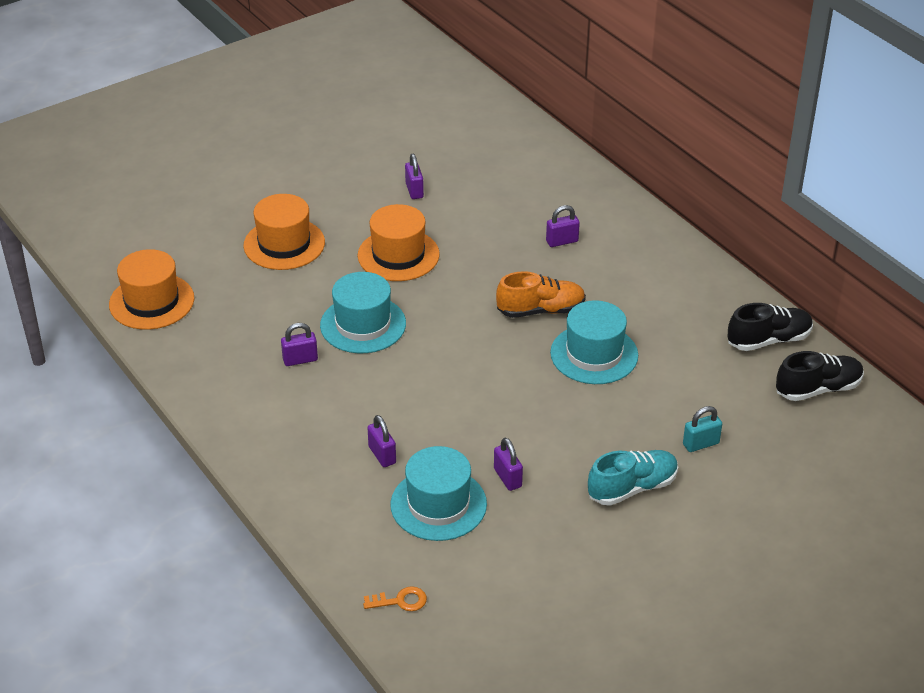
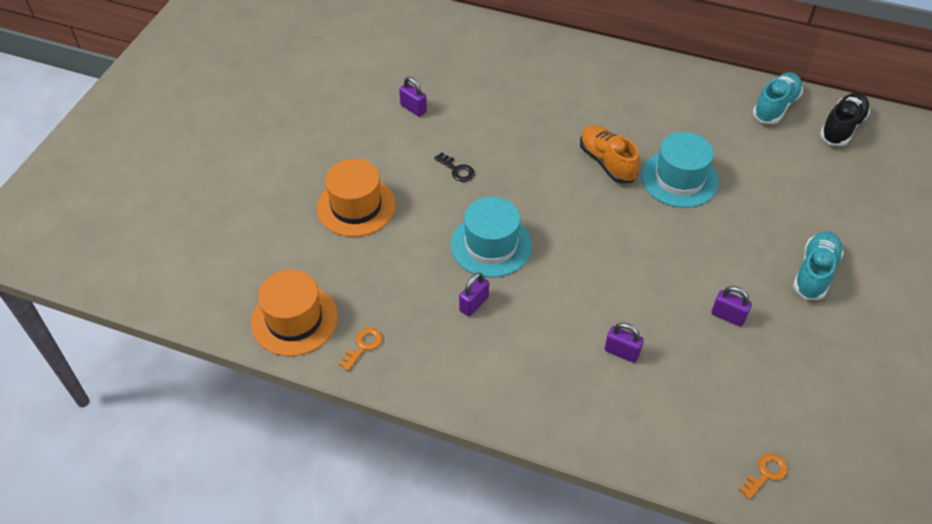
camera: 35 degrees left, 10 degrees up
(183, 345) = (363, 346): none -> orange key
(398, 255) = (457, 170): orange hat -> black key
(438, 504) = (705, 370): turquoise hat -> none
(540, 310) = (607, 162): orange shoe -> orange shoe turned 75 degrees counterclockwise
(562, 241) = (564, 98): purple padlock -> none
(701, 444) = (819, 211): turquoise padlock -> none
(768, 340) = (775, 107): black shoe -> turquoise shoe

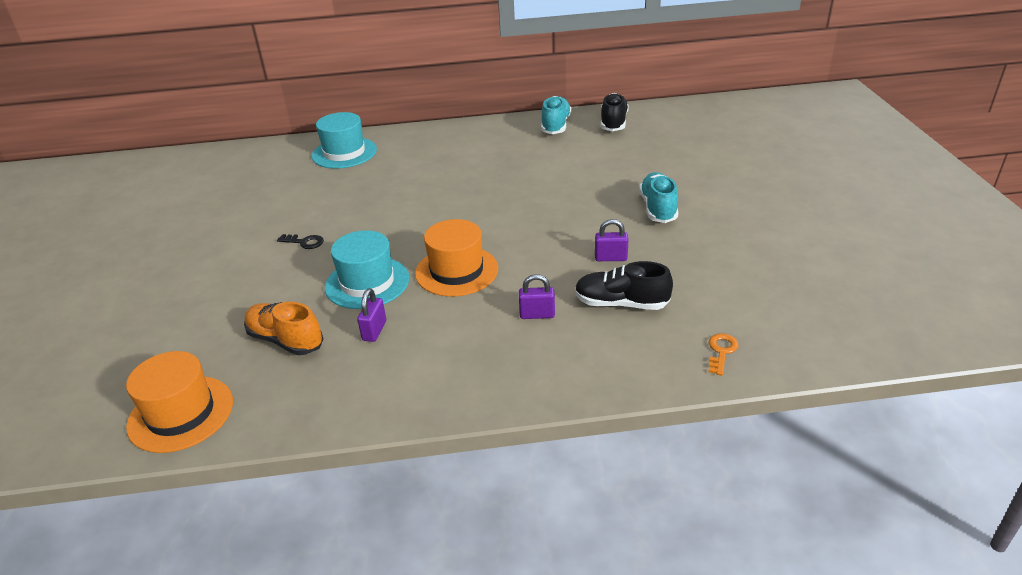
camera: 25 degrees left, 15 degrees down
(356, 206) = (212, 300): orange hat -> orange hat (456, 271)
(363, 346) = (272, 406): orange key -> none
(413, 108) = (239, 214): purple padlock -> none
(607, 162) = (441, 196): orange shoe -> orange shoe (286, 340)
(679, 179) = (510, 187): turquoise hat -> turquoise hat (344, 153)
(705, 376) = (621, 303): none -> black shoe

